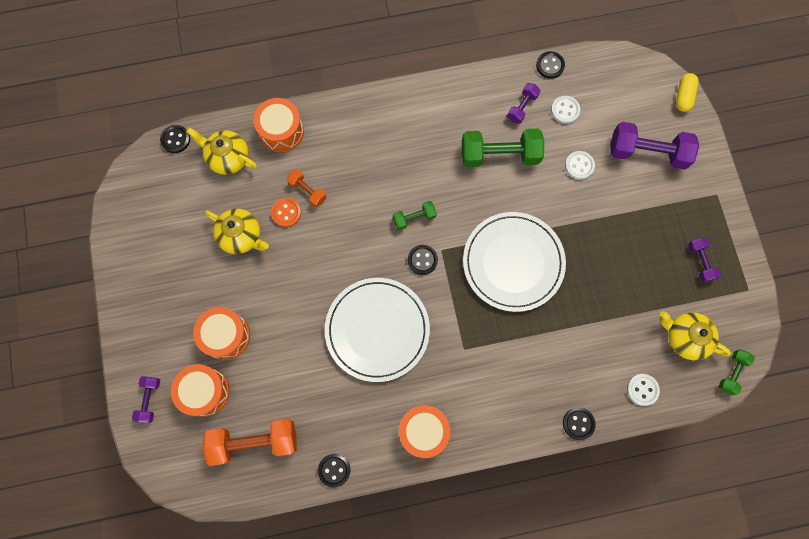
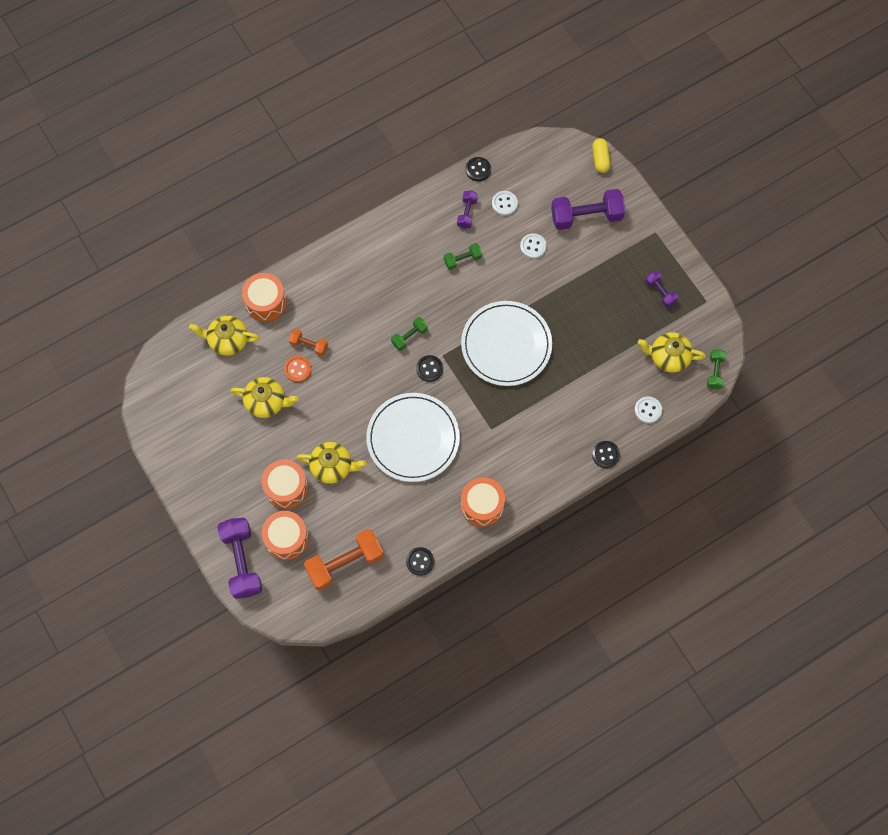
camera: 20 degrees left, 5 degrees down
(149, 399) = (242, 561): purple dumbbell -> purple dumbbell, size x1.92
(175, 139) = (175, 340): black button -> none
(282, 330) = (332, 466): none -> yellow teapot
(499, 155) = (462, 260): green dumbbell -> green dumbbell, size x0.52

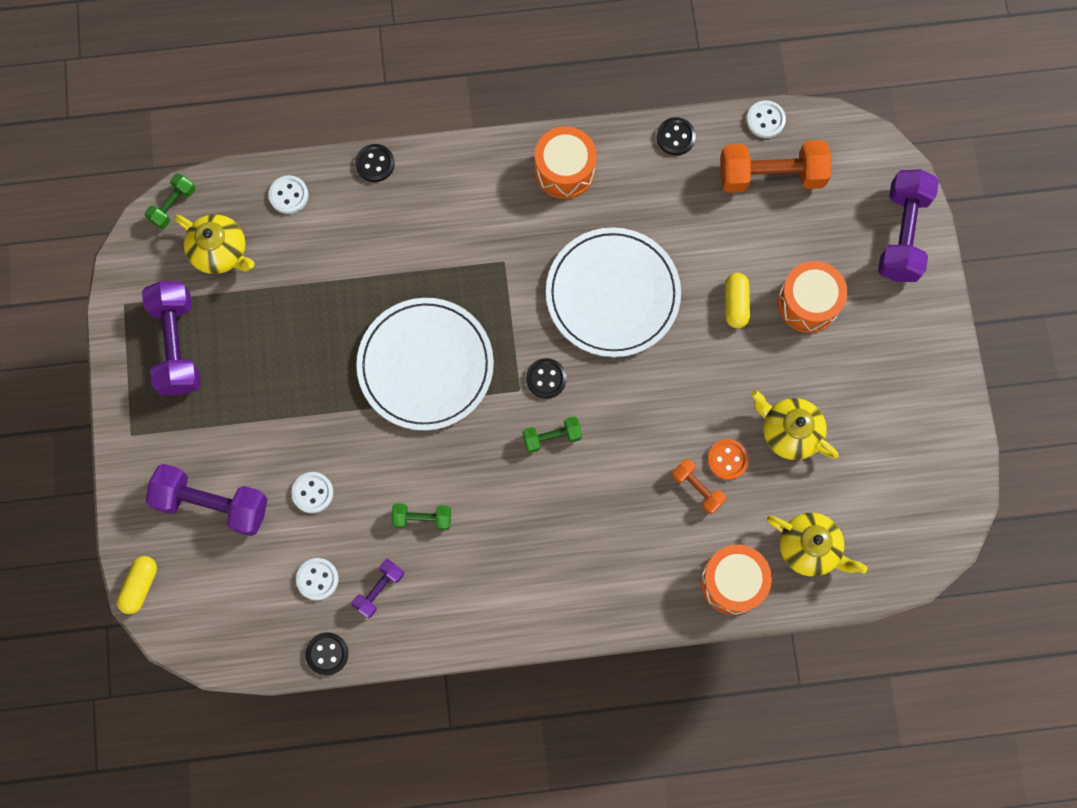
camera: 155 degrees left, 5 degrees up
(286, 538) = (833, 238): orange drum -> none
(332, 466) = (735, 304): yellow teapot -> yellow capsule
(365, 601) = (765, 120): none -> white button
(660, 292) = (177, 345): purple dumbbell -> purple dumbbell, size x1.92

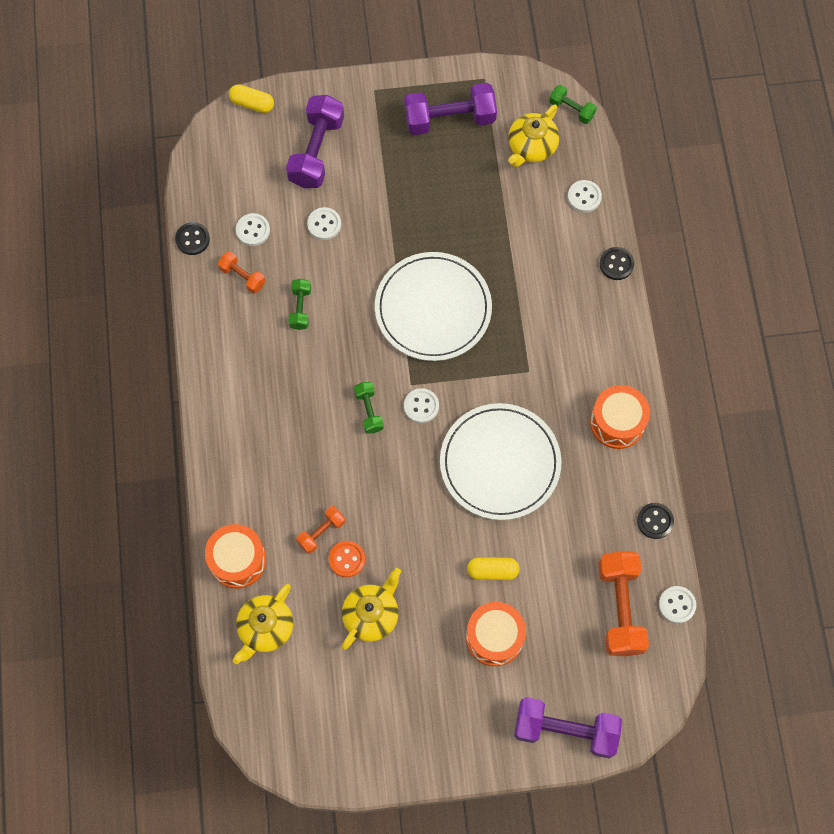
camera: 90 degrees right, 5 degrees down
(379, 590) = (242, 276): purple dumbbell -> orange dumbbell
(546, 379) = (421, 406): black button -> white button

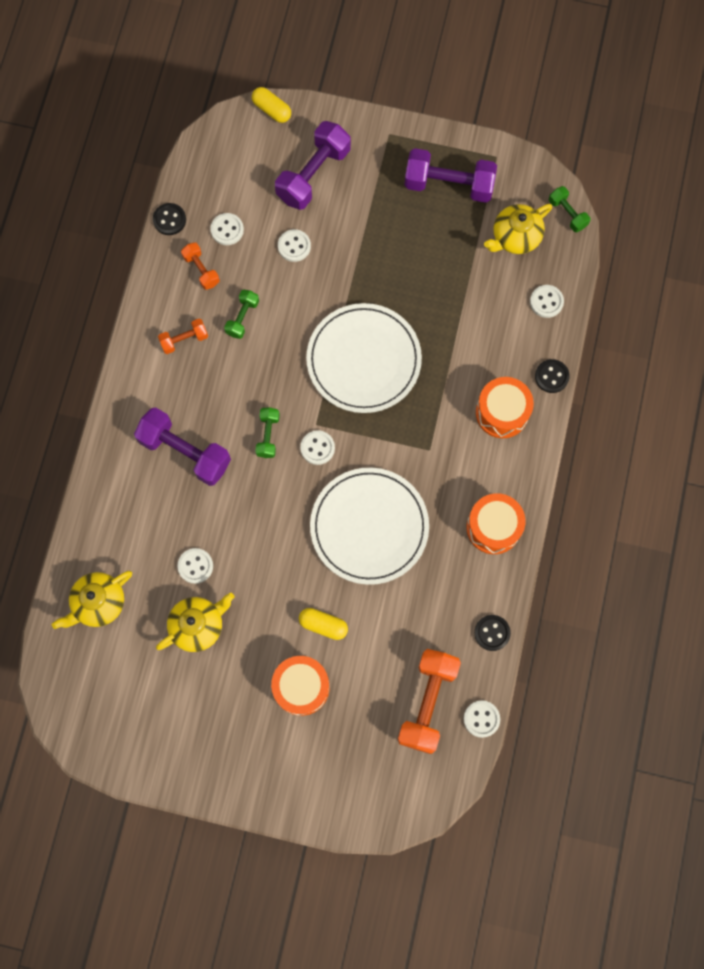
camera: 20 degrees right, 5 degrees up
(237, 560) = (97, 531): orange drum -> orange drum (502, 412)
(321, 532) = (182, 533): orange dumbbell -> orange dumbbell (184, 340)
(347, 559) = (195, 566): orange button -> white button
(565, 730) = (332, 797): purple dumbbell -> purple dumbbell (185, 452)

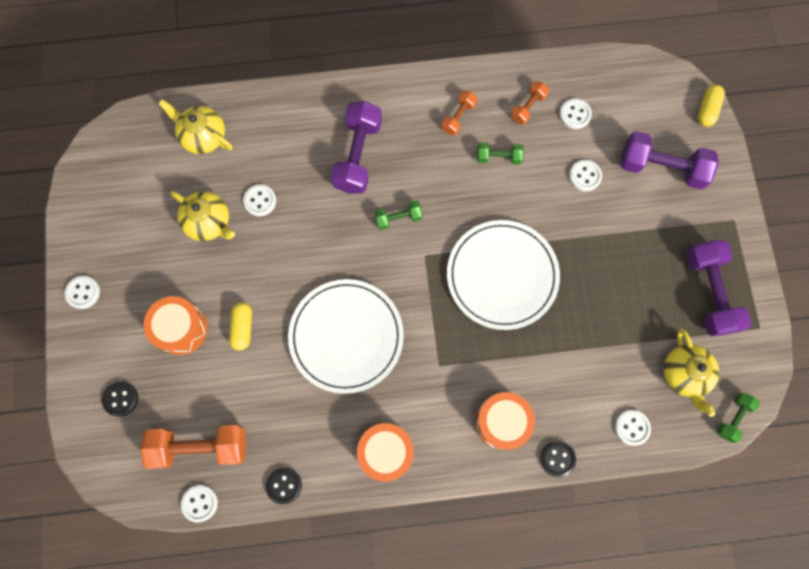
camera: 70 degrees right, 0 degrees up
(169, 220) = (563, 65): black button -> black button (120, 399)
(184, 340) = (458, 117): orange dumbbell -> orange dumbbell turned 75 degrees clockwise
(317, 448) = (403, 264): white button -> white button (83, 292)
(515, 237) = (685, 374): yellow teapot -> yellow teapot turned 135 degrees counterclockwise

